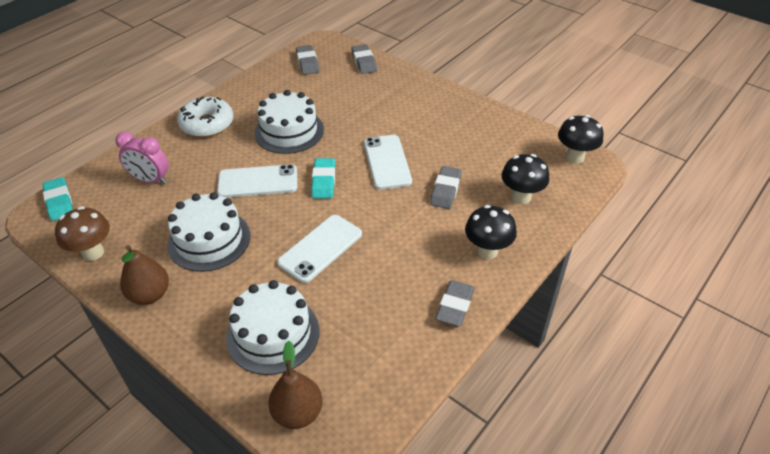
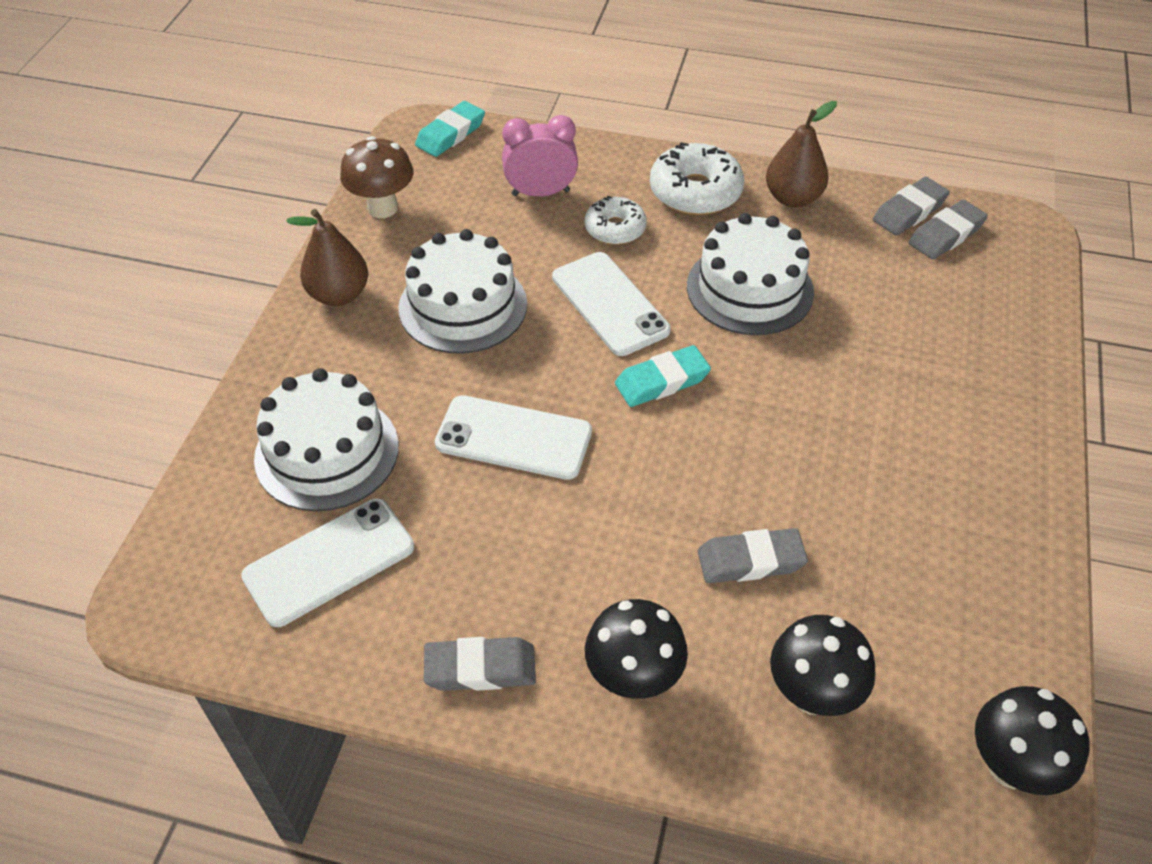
camera: 65 degrees right, 5 degrees up
(150, 180) = (540, 193): pink clock -> pink clock turned 90 degrees clockwise
(206, 161) = (615, 228): none -> white donut
(297, 413) = (206, 537): brown pear -> brown pear (792, 198)
(364, 62) = (1019, 307): grey eraser -> grey eraser (909, 211)
(387, 162) = (766, 446): white phone -> white phone (329, 562)

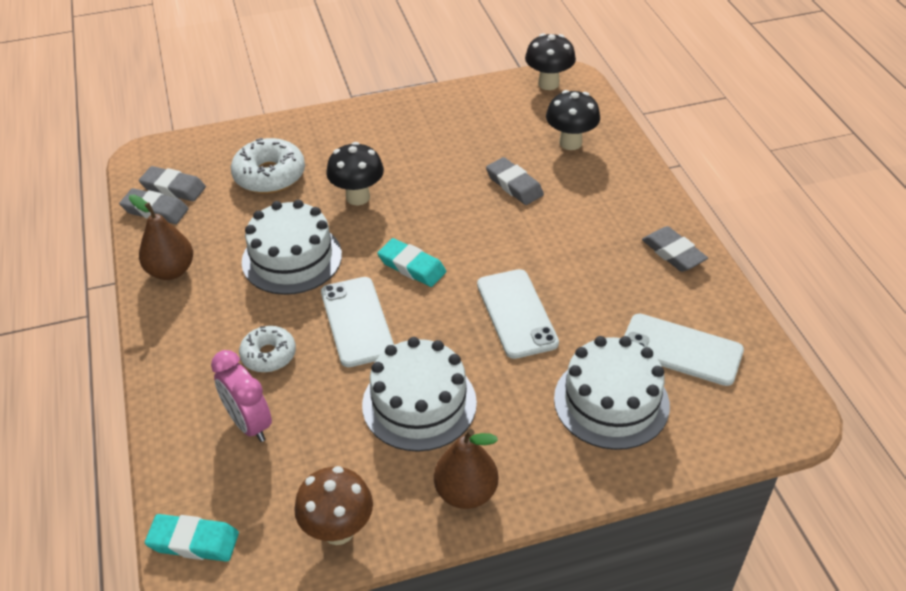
camera: 120 degrees left, 5 degrees down
(610, 304) = (357, 321): white phone -> white phone turned 45 degrees counterclockwise
(633, 678) = (621, 199): black mushroom -> black mushroom (358, 197)
(695, 191) = (192, 327): white donut -> white donut (269, 175)

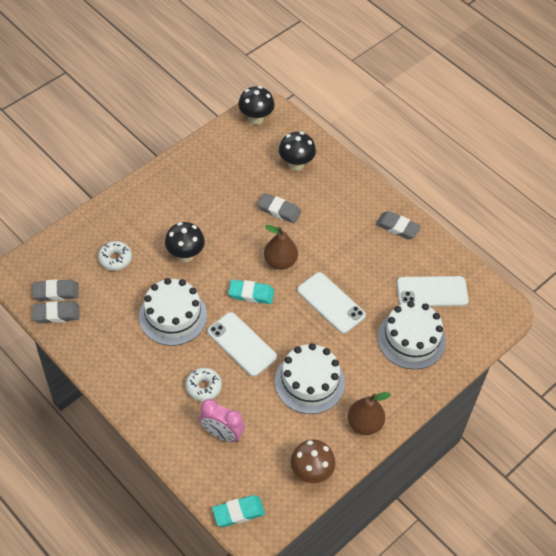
camera: 30 degrees left, 10 degrees up
(171, 271) = (101, 354): brown pear -> brown pear (280, 261)
(269, 175) = (115, 259): white donut -> white donut, size x0.64

